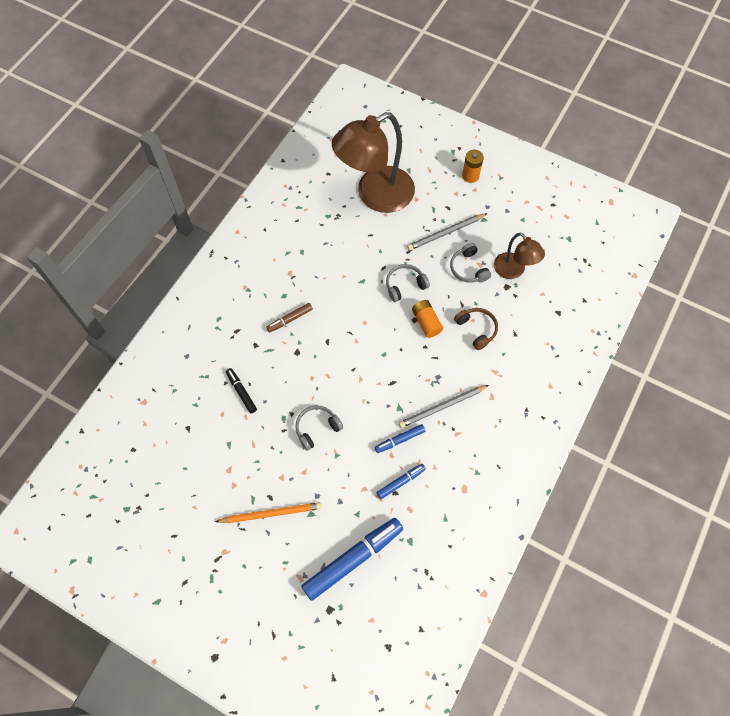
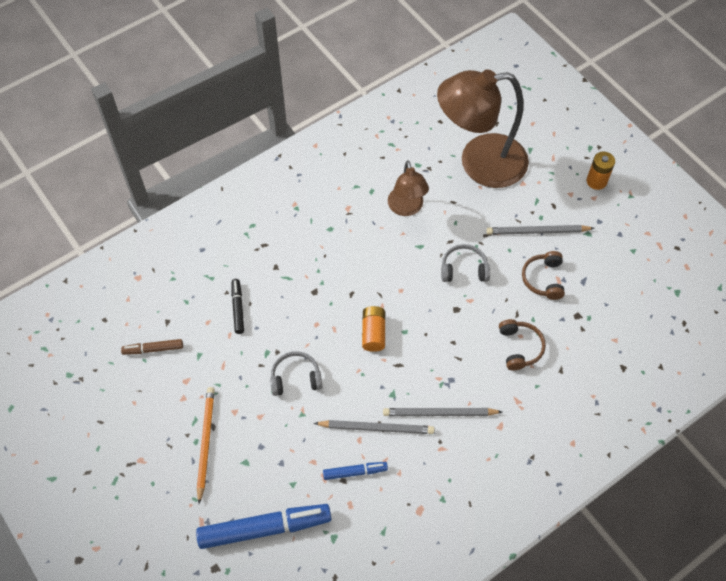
camera: 25 degrees right, 5 degrees down
(271, 513) = (205, 443): orange pencil -> orange pencil turned 105 degrees counterclockwise
(290, 319) = (324, 255): brown marker -> brown marker (153, 349)
(399, 440) = (376, 428): blue marker -> grey pencil
(426, 322) = (467, 317): orange battery -> orange battery (373, 333)
(468, 268) = (543, 279): grey headphones -> brown headphones
(513, 271) = (594, 302): brown lamp -> brown lamp (406, 208)

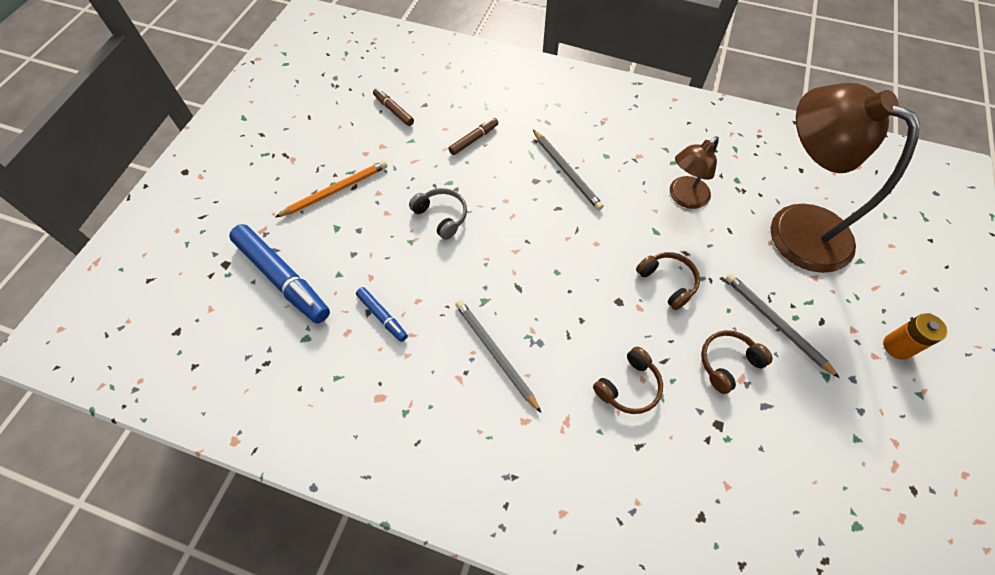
camera: 55 degrees right, 0 degrees up
(238, 308) = (474, 139): black marker -> brown marker
(373, 333) = (533, 248): orange battery -> none
(376, 428) = (439, 307): grey pencil -> grey pencil (566, 171)
(464, 269) = (668, 282): grey headphones -> brown headphones

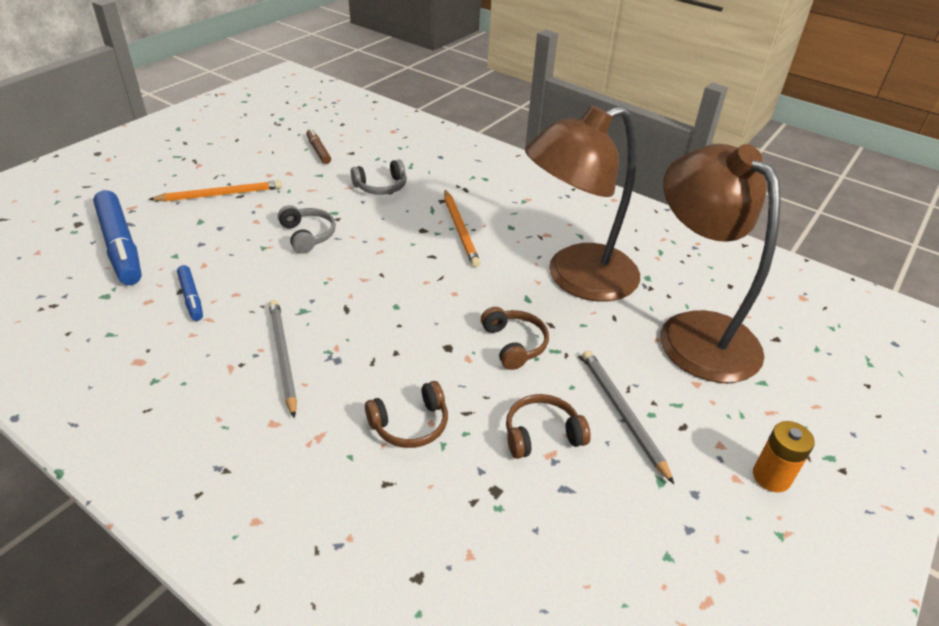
camera: 15 degrees right, 20 degrees down
(474, 139) = (381, 186): brown marker -> grey headphones
(566, 171) = (460, 229): grey pencil -> orange pencil
(684, 198) = (576, 278): brown lamp -> brown lamp, size x1.92

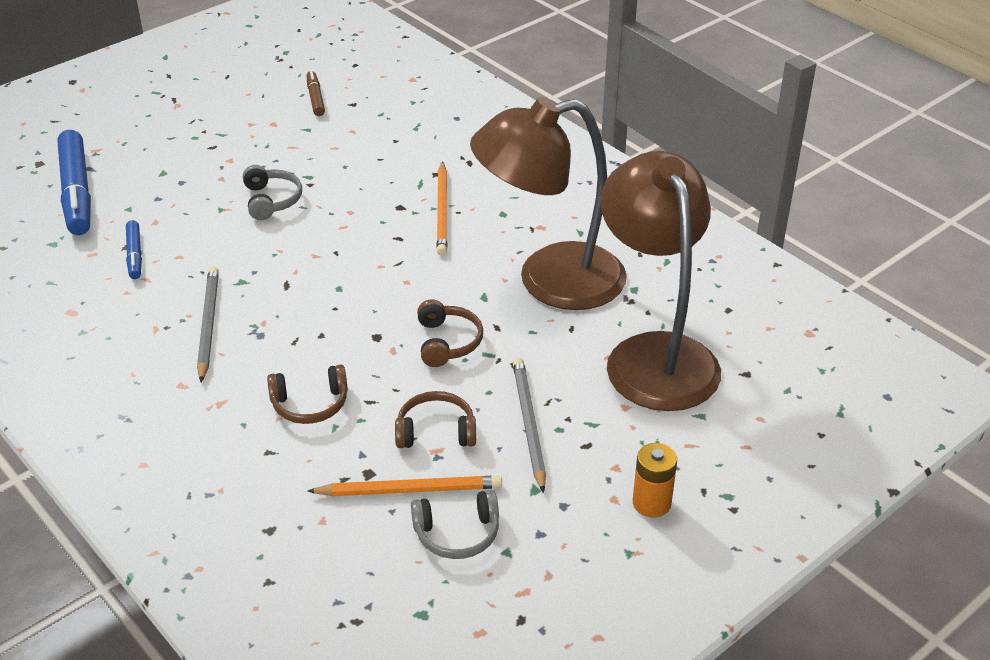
camera: 15 degrees right, 0 degrees up
(220, 194) = (191, 143): orange pencil -> orange pencil (409, 490)
(381, 186) = (372, 150): grey headphones -> grey headphones (457, 534)

